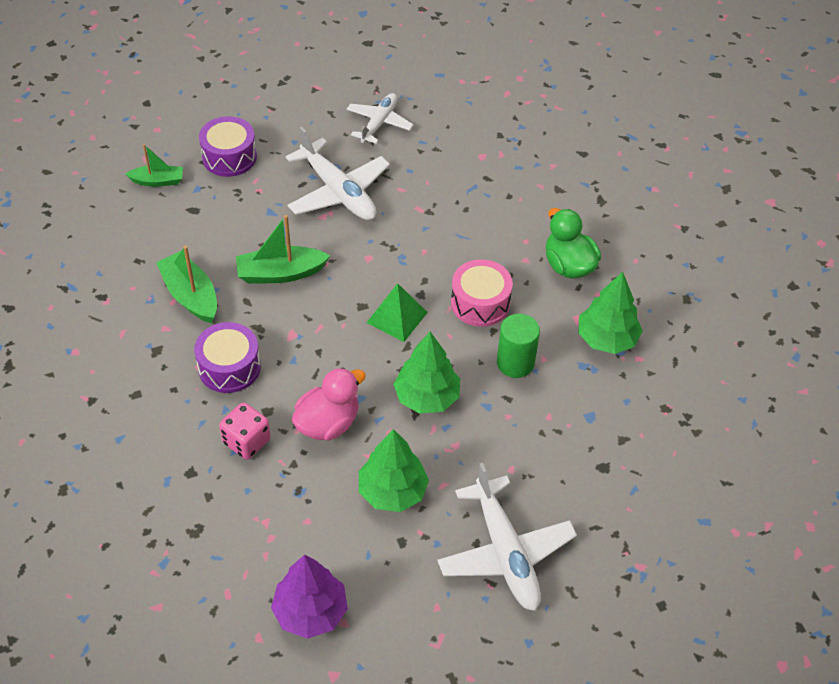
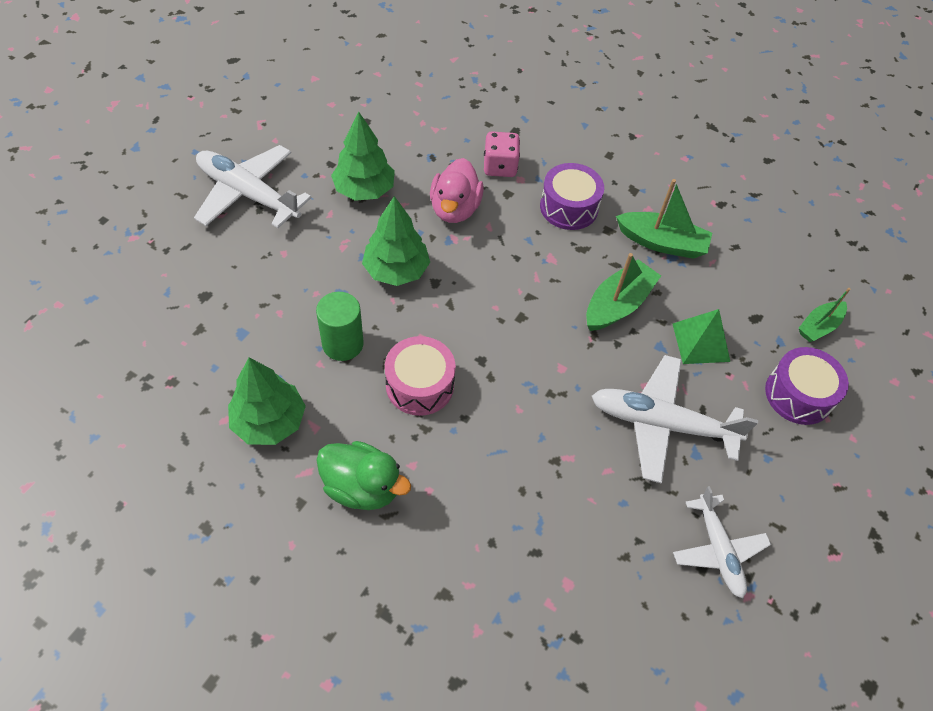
camera: 140 degrees right, 5 degrees up
(310, 611) = (357, 99): purple tree -> none
(397, 317) = (482, 324): green pyramid -> green pyramid (700, 342)

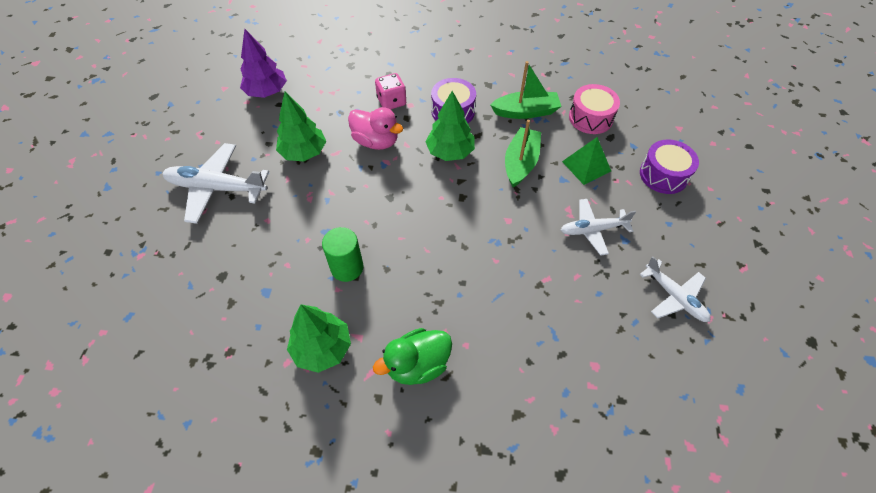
camera: 20 degrees left, 0 degrees up
(359, 101) = (267, 92): none -> purple tree
(362, 487) = (417, 365): green duck -> green duck turned 150 degrees clockwise
(396, 270) = (358, 200): green tree -> green tree (450, 152)
(420, 385) = (418, 273): pink drum -> pink drum (590, 118)
(455, 209) = (376, 141): pink duck -> pink duck turned 45 degrees counterclockwise
(661, 424) = (592, 230): white plane -> white plane, size x0.64
(819, 326) = (650, 127): green boat -> none

